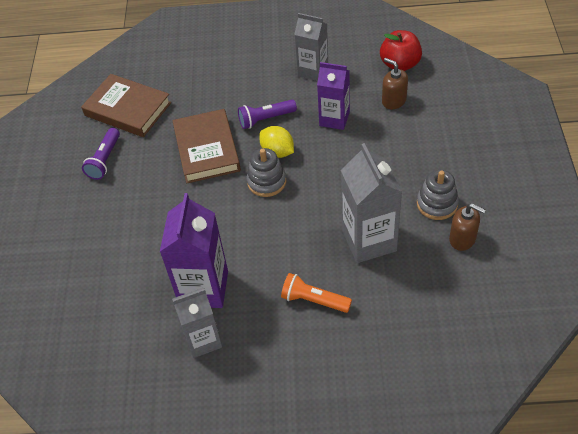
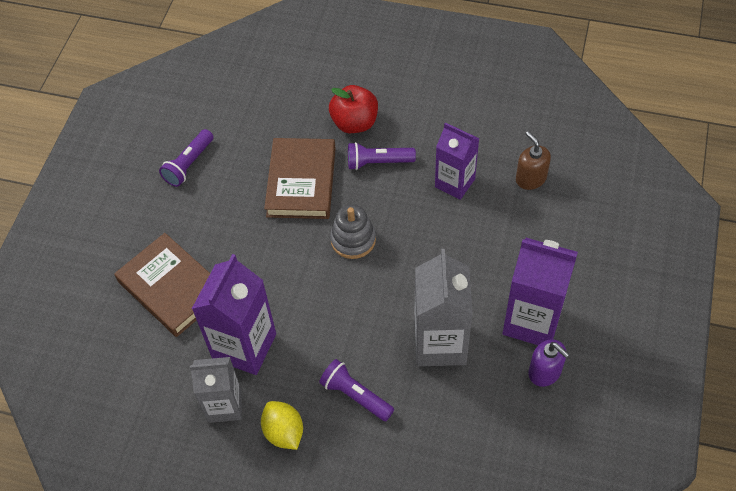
camera: 15 degrees right, 5 degrees up
(128, 109) = (232, 108): brown book -> brown book (172, 288)
(277, 152) = (377, 206): yellow lemon -> yellow lemon (284, 432)
(313, 71) = (452, 115): grey carton -> none
(314, 300) = (355, 395): orange flashlight -> purple flashlight
(400, 64) = (555, 134): red apple -> red apple (354, 123)
(437, 204) = (532, 321): grey stacking toy -> purple carton
(462, 239) = (545, 372): brown soap dispenser -> purple soap dispenser

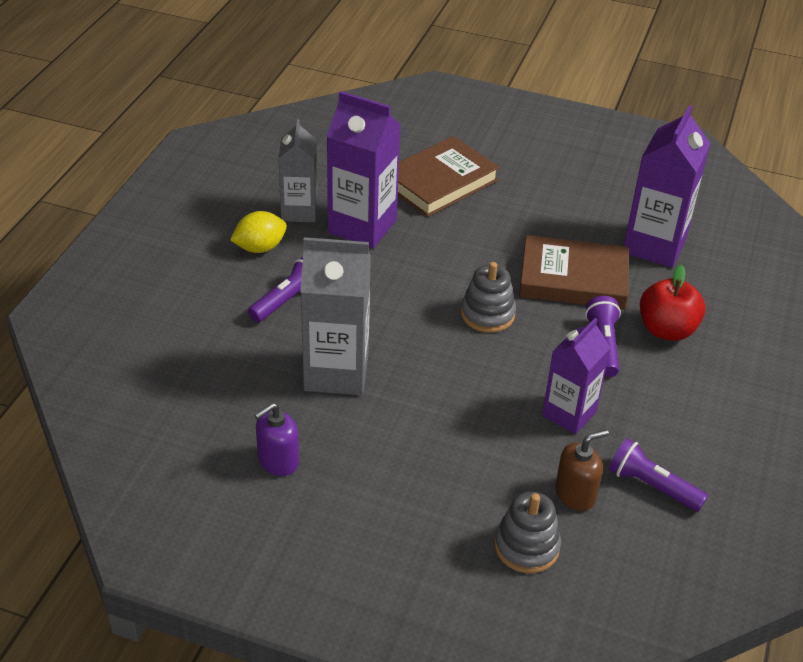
camera: 90 degrees right, 15 degrees down
(189, 164) = (599, 197): purple flashlight -> purple flashlight (652, 486)
(532, 321) = (350, 460): purple carton -> purple carton (654, 245)
(584, 205) = (526, 546): none -> grey stacking toy

